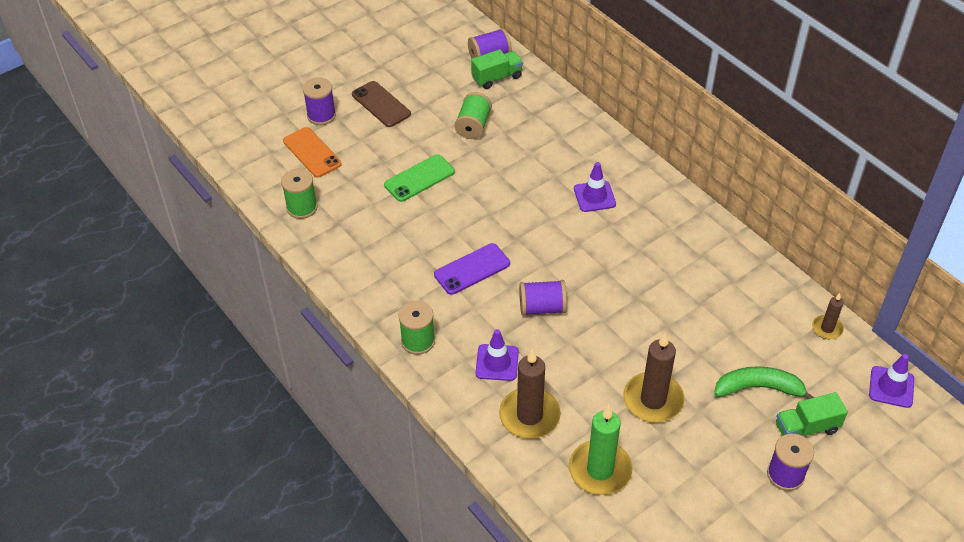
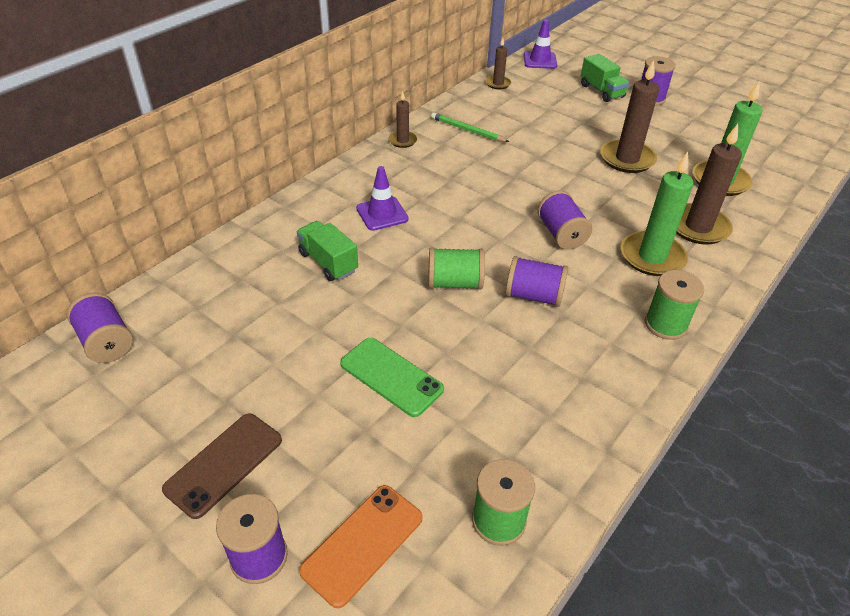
camera: 105 degrees left, 5 degrees down
(472, 269) = (534, 296): purple phone -> purple spool
(473, 126) = (270, 335): green spool -> green spool (455, 283)
(497, 78) = (159, 326): green truck -> green truck (328, 262)
(497, 362) = (652, 257): purple traffic cone -> green candle
(708, 226) = (402, 141): none -> brown candle
(724, 279) = (467, 130): none -> green pencil
(758, 388) = (578, 111): green banana -> none

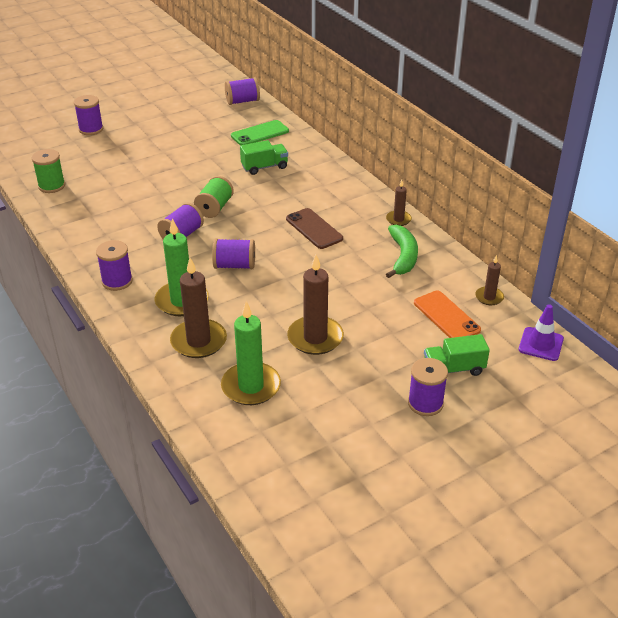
camera: 110 degrees right, 5 degrees down
(224, 464) = (142, 125): brown phone -> brown phone (314, 229)
(362, 544) = (74, 152): orange phone -> orange phone (446, 316)
(382, 214) = (303, 194): purple traffic cone -> none
(391, 376) = (157, 173): green phone -> green phone (260, 133)
(467, 130) = (403, 256): green pencil -> green banana
(665, 324) = (117, 281): green spool -> purple spool

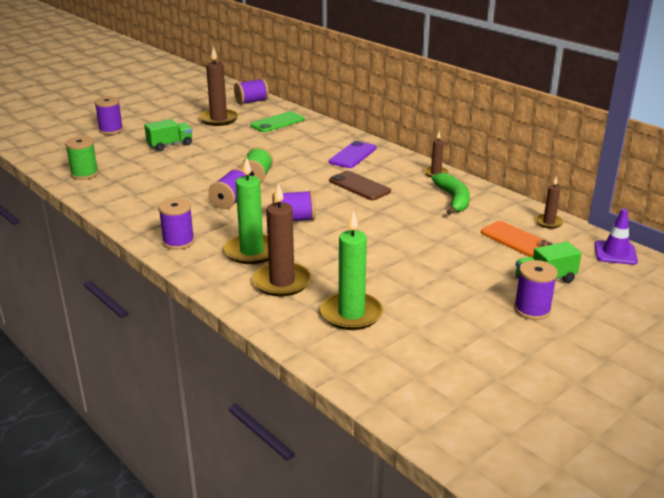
camera: 10 degrees left, 10 degrees down
(264, 167) = (292, 145): green truck -> green truck (170, 145)
(315, 338) = (399, 268): brown candle -> brown candle (218, 119)
(322, 186) = (352, 155): none -> purple phone

